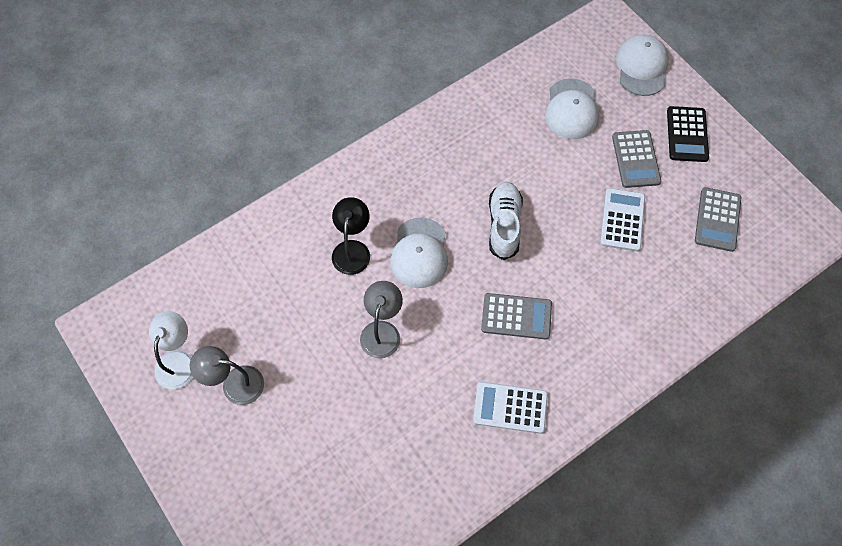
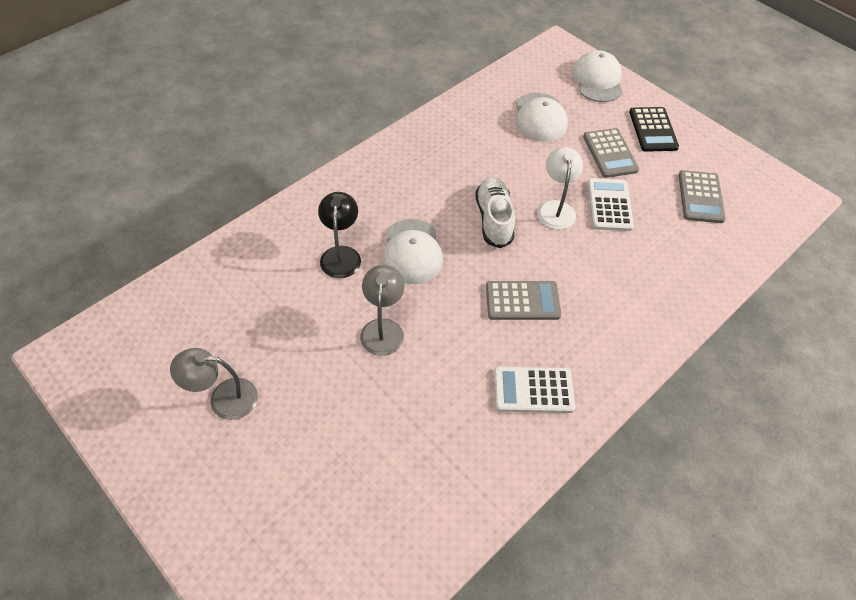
camera: 10 degrees left, 10 degrees down
(178, 361) = (157, 381): white lamp -> white lamp (556, 208)

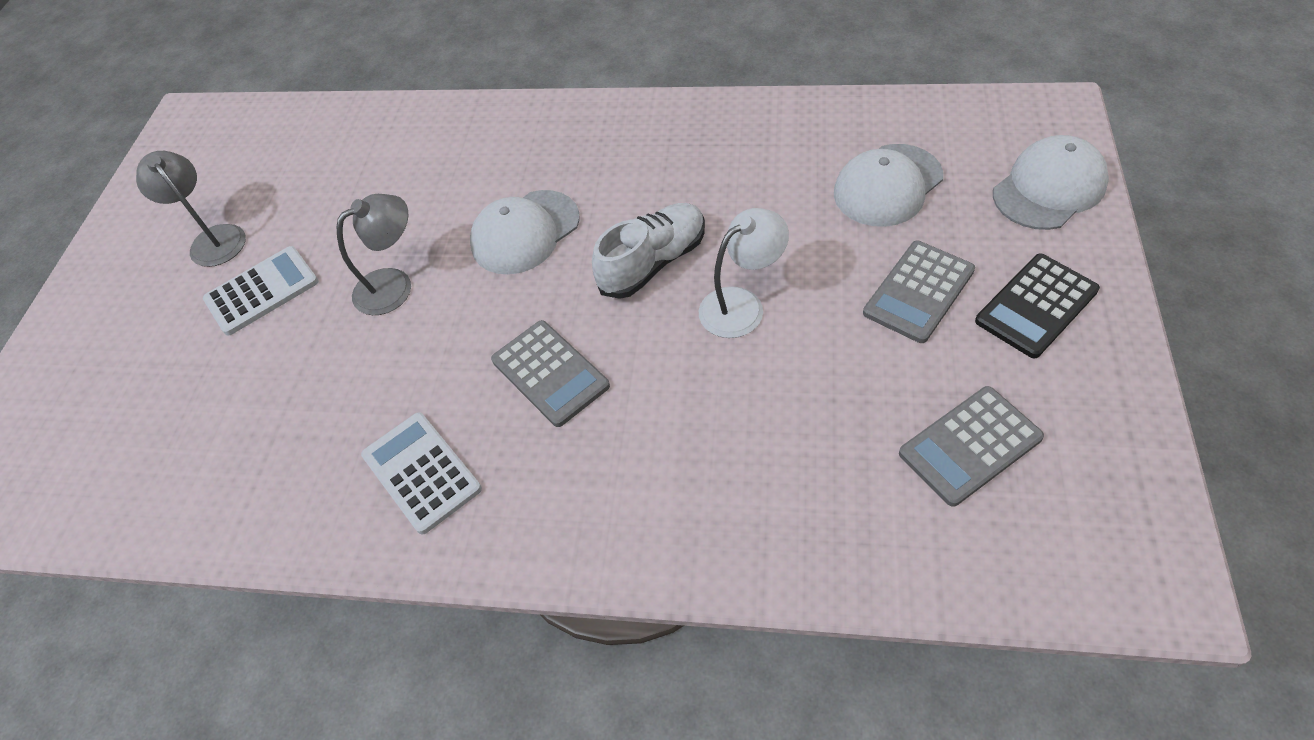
camera: 60 degrees right, 0 degrees up
(341, 254) = (463, 186): black lamp -> none
(609, 205) = (816, 353): white calculator -> white calculator (262, 291)

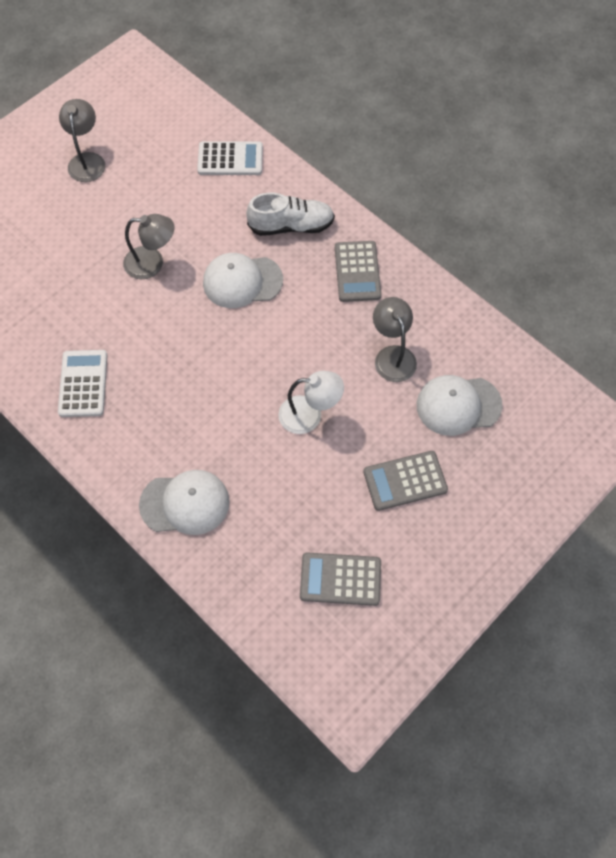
camera: 30 degrees right, 10 degrees up
(262, 291) = (87, 215): white calculator -> white calculator (230, 159)
(550, 373) = (183, 378): grey calculator -> grey calculator (357, 272)
(653, 263) = (289, 353): white shoe -> white shoe (291, 226)
(768, 189) = (392, 355): none -> grey lamp
(1036, 306) = (455, 538): black calculator -> none
(1049, 188) = (544, 478): white cap -> white cap (185, 503)

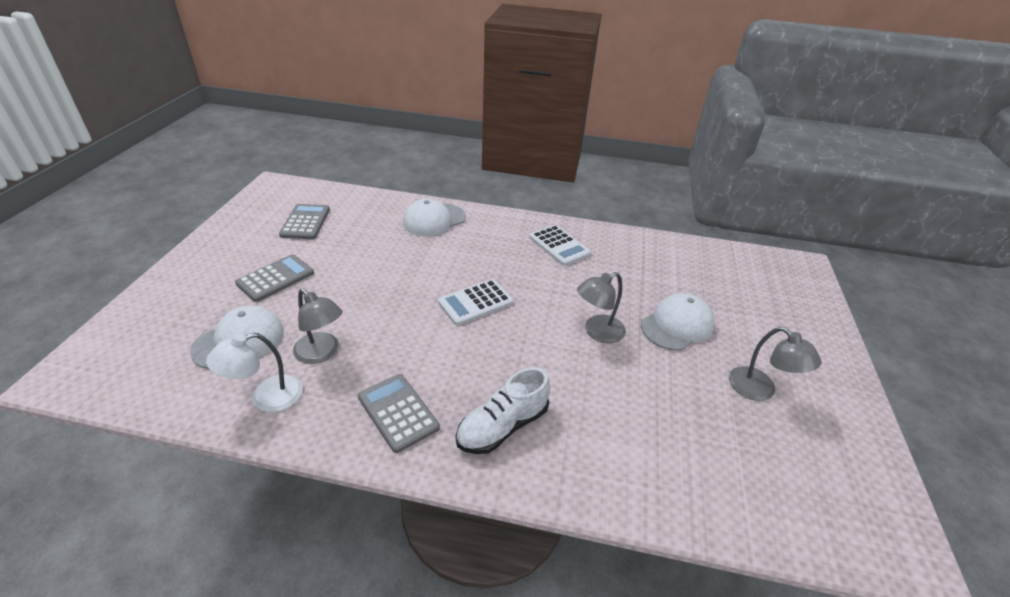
camera: 145 degrees right, 25 degrees down
(230, 159) = (635, 471): white calculator -> white calculator (475, 302)
(242, 281) = (507, 352): white cap -> white cap (677, 325)
(309, 415) = (377, 287): white lamp -> white lamp (266, 397)
(340, 579) = (305, 222): grey calculator -> grey calculator turned 60 degrees counterclockwise

